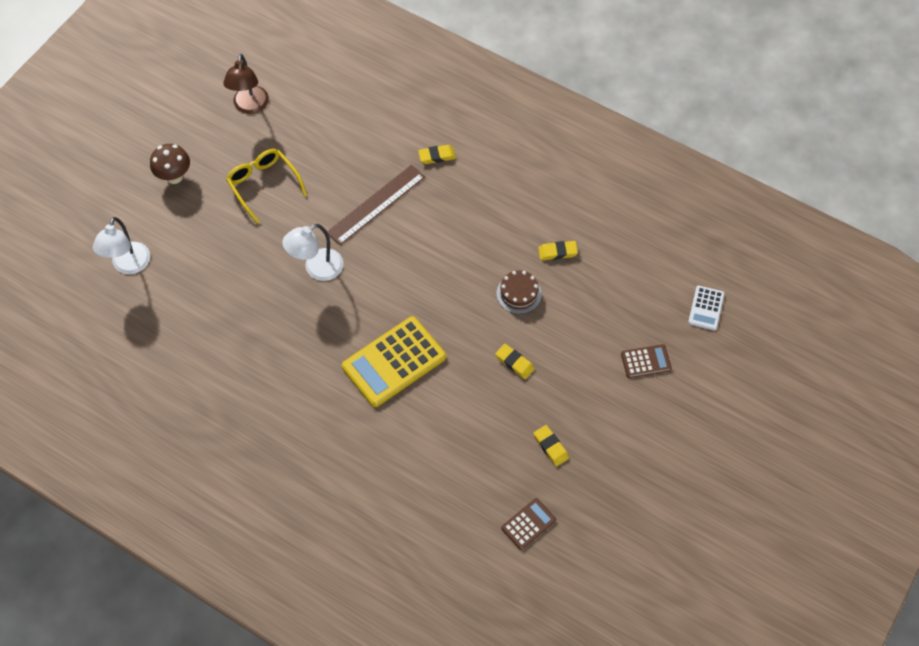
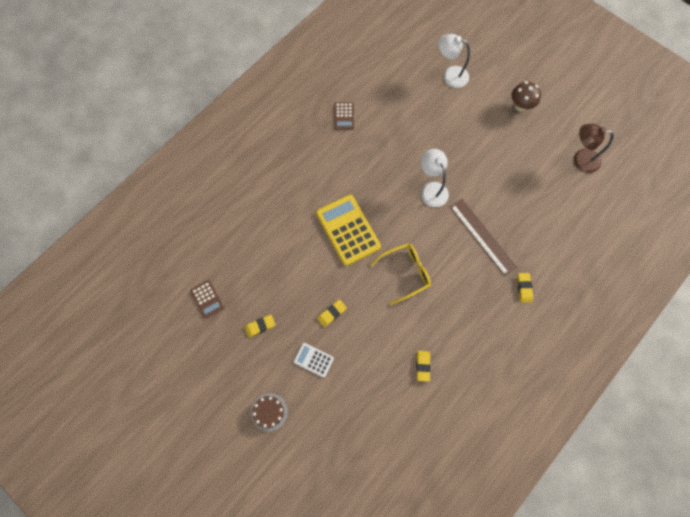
camera: 100 degrees right, 10 degrees up
(263, 185) = (508, 162): yellow glasses -> yellow glasses (405, 273)
(519, 293) = (389, 328): brown cake -> brown cake (269, 412)
(646, 361) = (314, 414): brown calculator -> brown calculator (344, 116)
(706, 308) = (352, 478): white calculator -> white calculator (313, 360)

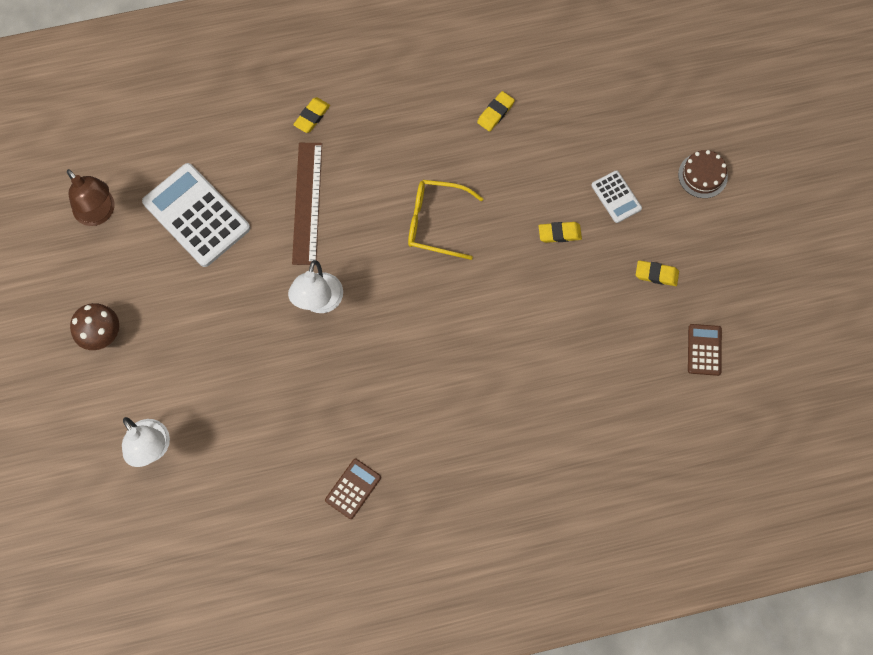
camera: 145 degrees left, 0 degrees up
(348, 230) = (467, 320): yellow calculator -> none
(532, 191) = (196, 215): none -> white calculator

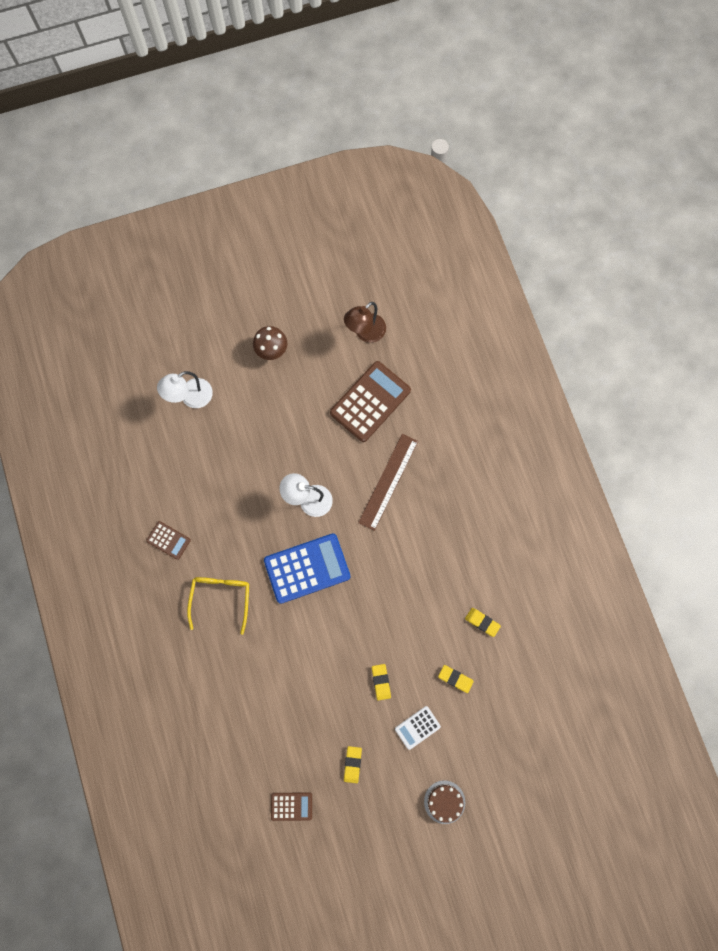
camera: 85 degrees right, 5 degrees up
(196, 215) = (370, 402): white calculator -> brown calculator
(307, 203) = (388, 481): brown ruler -> brown ruler turned 60 degrees counterclockwise
(312, 116) = (462, 476): yellow eraser -> yellow eraser (455, 678)
(410, 310) = (307, 568): none -> blue calculator
(436, 222) = (381, 582): yellow glasses -> yellow glasses (221, 598)

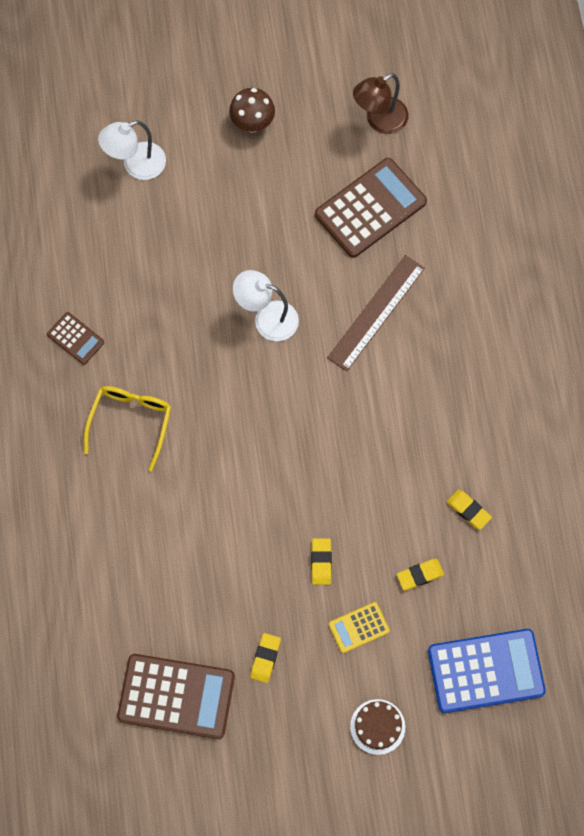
camera: 10 degrees right, 5 degrees down
(291, 806) = (176, 696): brown calculator -> brown calculator, size x2.00
(307, 568) = (249, 404): blue calculator -> blue calculator (485, 671)
(417, 727) = (359, 627): white calculator -> yellow calculator
(455, 678) = (420, 575): yellow eraser -> yellow eraser turned 60 degrees counterclockwise

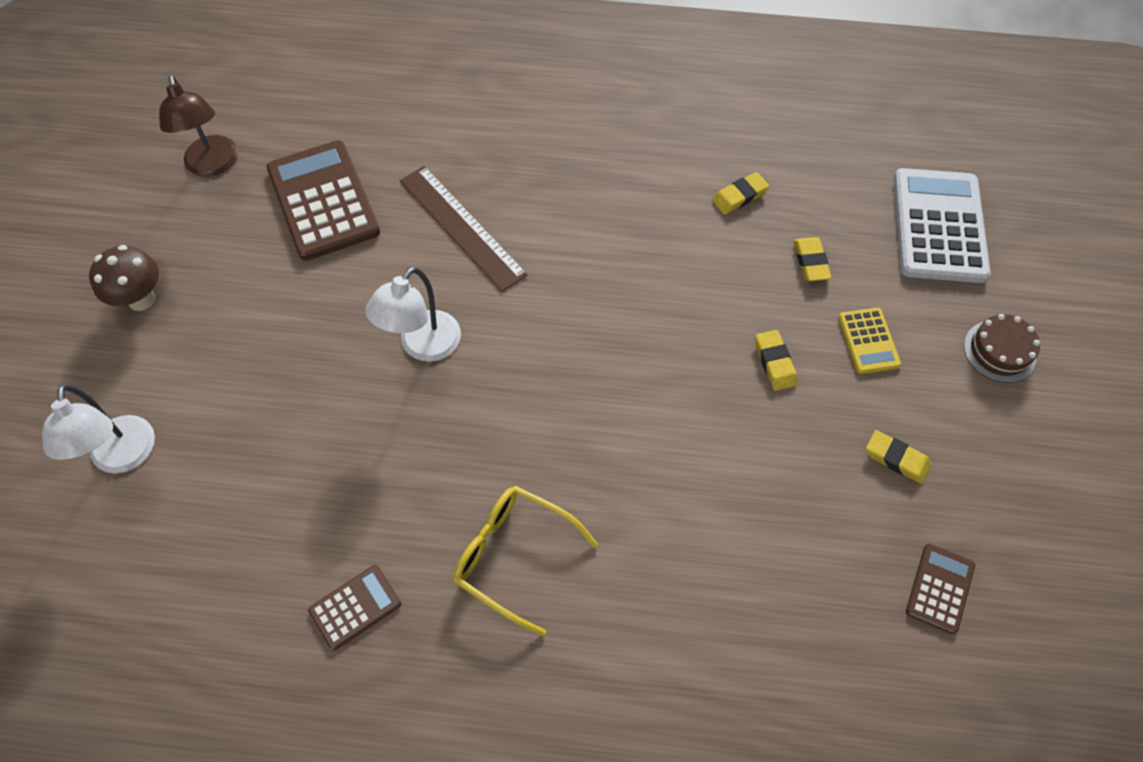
camera: 75 degrees left, 10 degrees down
(176, 696) = (939, 588): brown calculator -> brown calculator, size x0.50
(321, 562) = (774, 362): yellow eraser -> yellow eraser turned 60 degrees clockwise
(485, 671) = (939, 226): blue calculator -> white calculator

